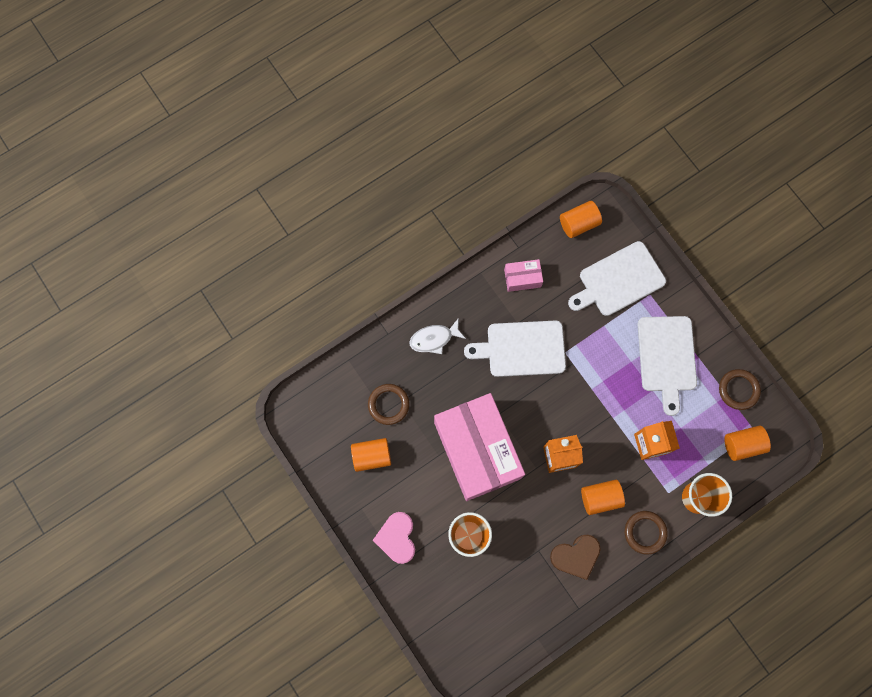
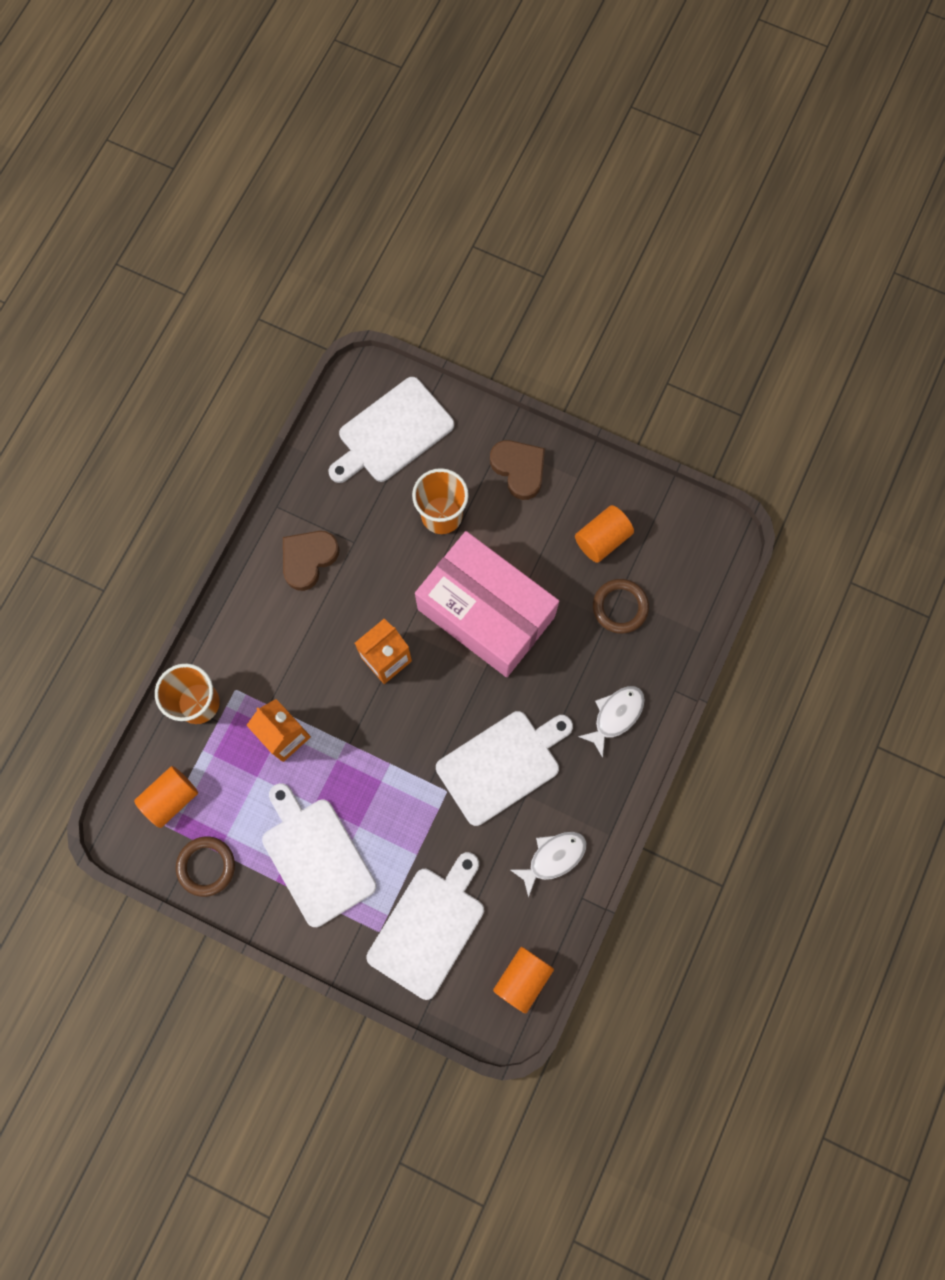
camera: 150 degrees right, 0 degrees up
(397, 538) = (519, 469): pink heart -> brown heart
(469, 617) = (392, 433): none -> white cutting board
(522, 278) = (553, 858): pink box -> white fish
(600, 498) = (313, 639): orange cylinder -> none
(645, 532) = (241, 629): brown ring -> none

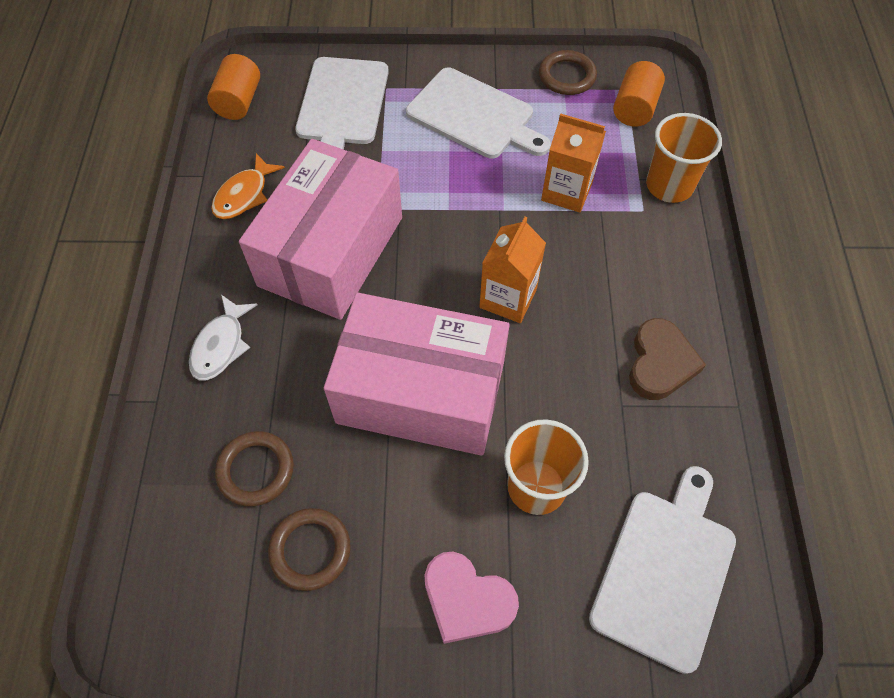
camera: 155 degrees right, 15 degrees down
(502, 765) = (331, 251): white cutting board -> pink box
(519, 469) = (467, 600): brown heart -> pink heart
(553, 858) = (244, 195): white fish -> orange fish
(602, 539) = (310, 550): orange cylinder -> brown ring

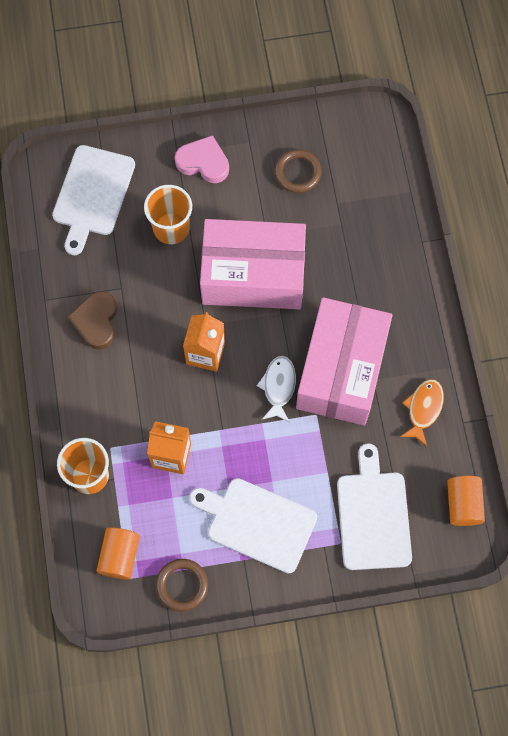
camera: 170 degrees right, 10 degrees up
(221, 345) = (395, 285): white fish -> white fish (278, 387)
(256, 470) = (343, 210): brown ring -> none

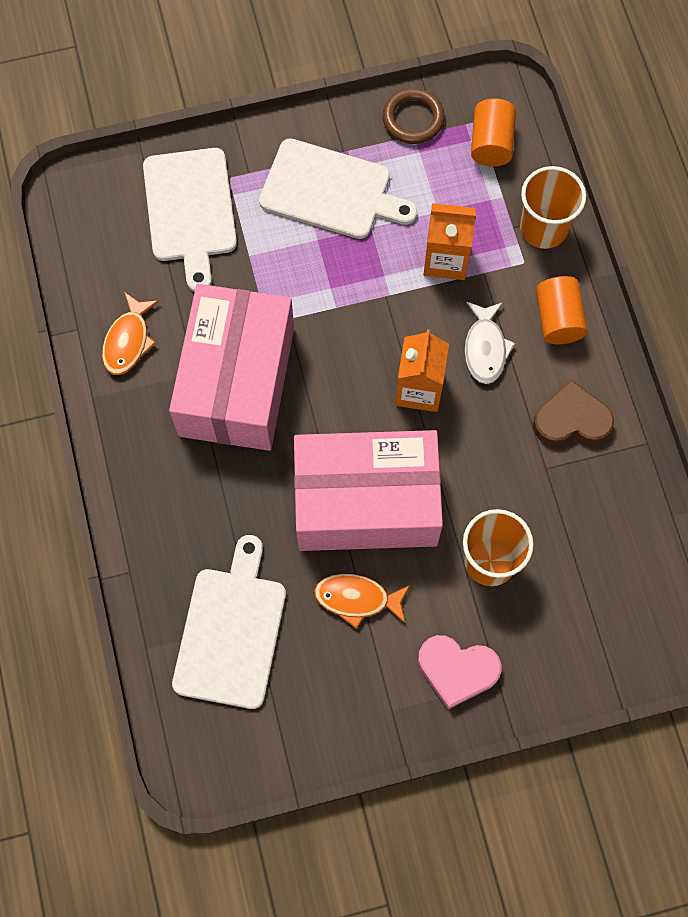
camera: 175 degrees right, 0 degrees up
(92, 194) = (612, 604): white cutting board -> white cutting board (231, 631)
(96, 321) = (571, 419): brown heart -> brown heart turned 90 degrees counterclockwise
(265, 211) = (357, 599): none -> orange fish
(278, 387) = (318, 353): white fish -> white fish (485, 348)
(297, 173) = (315, 665): brown ring -> none
(463, 504) = (80, 232): orange cylinder -> orange cylinder (558, 319)

